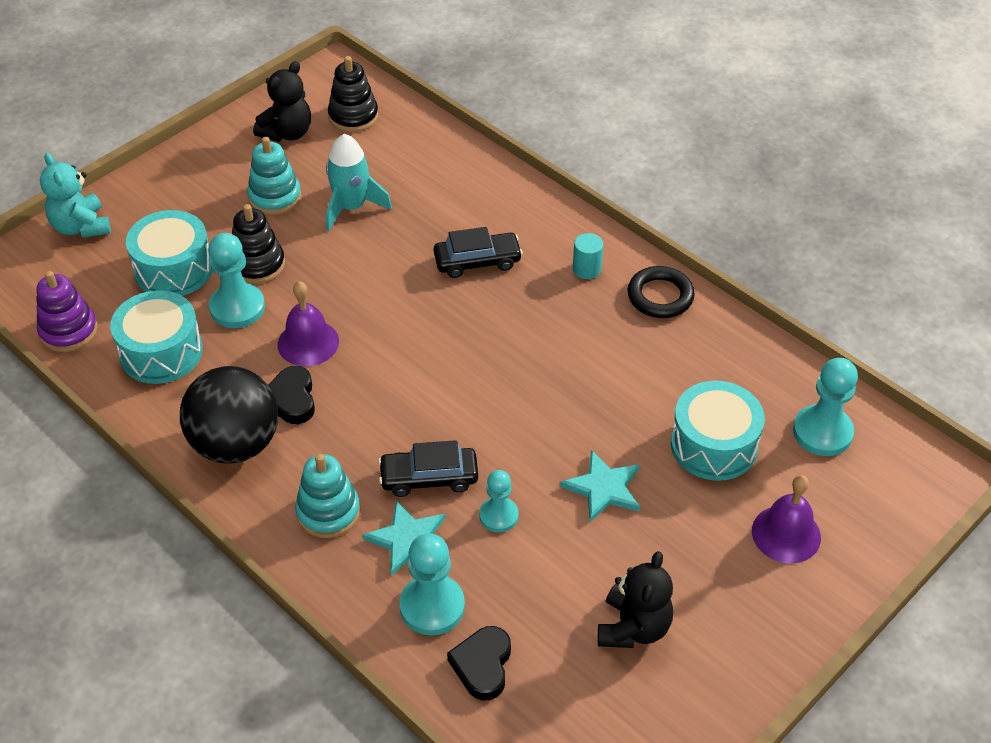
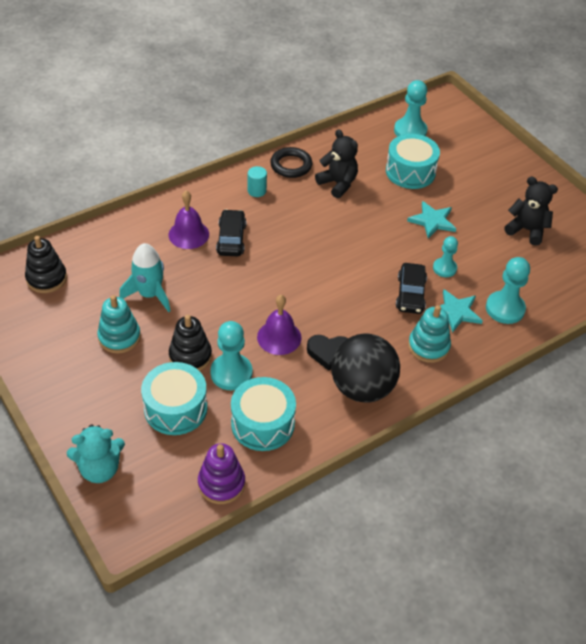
camera: 80 degrees left, 0 degrees up
(287, 133) = (46, 320): black teddy bear -> black teddy bear (338, 184)
(482, 665) = (546, 294): black heart -> none
(786, 534) = (474, 161): purple bell -> purple bell (188, 234)

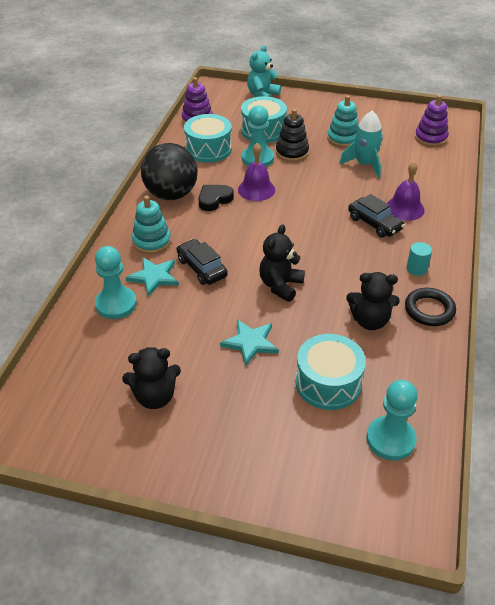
camera: 140 degrees right, 5 degrees down
(46, 278) = (430, 138): black stacking toy -> purple stacking toy
(367, 242) = (280, 286): none -> black teddy bear
(444, 268) = (196, 305): turquoise pawn -> none

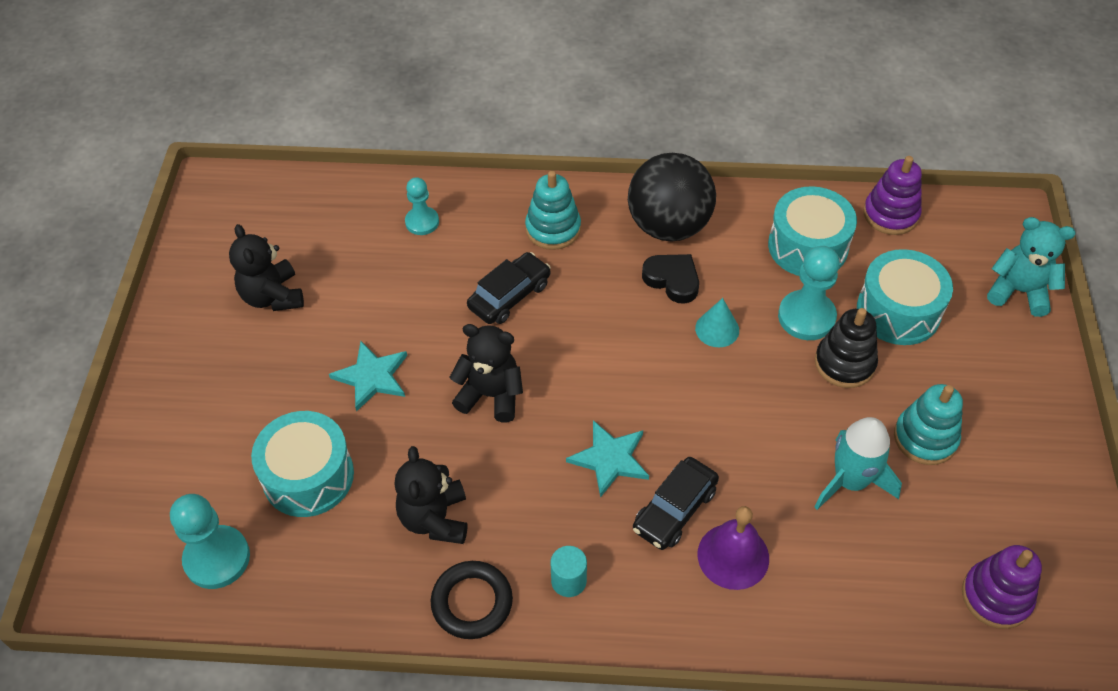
camera: 80 degrees right, 10 degrees up
(116, 304) = (422, 222): turquoise pawn -> turquoise pawn, size x0.63
(154, 277) = (480, 248): turquoise star -> turquoise star (610, 459)
(256, 189) = (717, 329): purple bell -> turquoise cone

